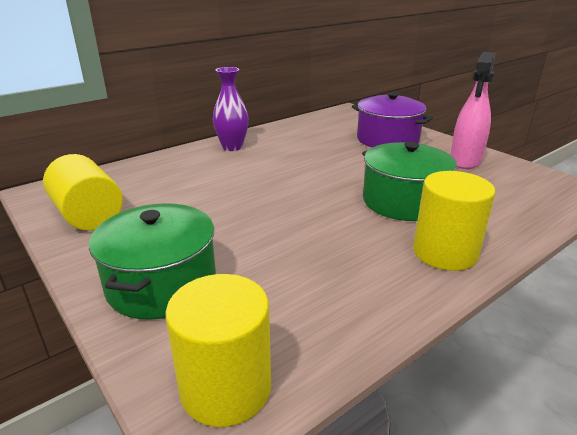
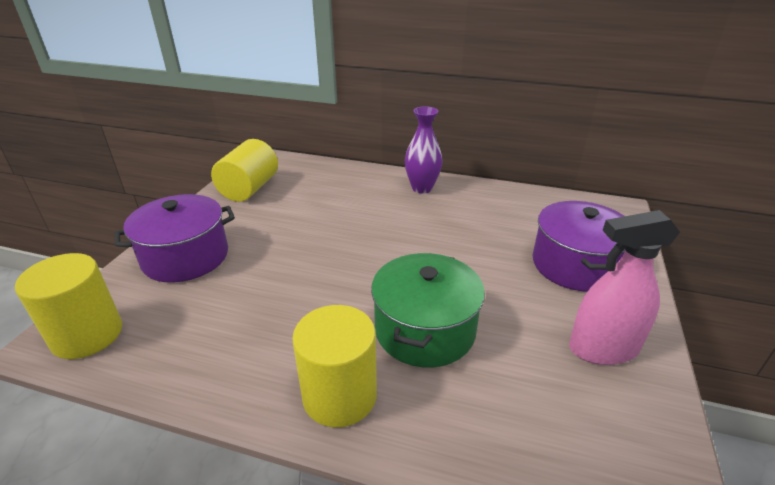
camera: 55 degrees right, 5 degrees up
(162, 284) = (185, 257): green pot -> purple pot

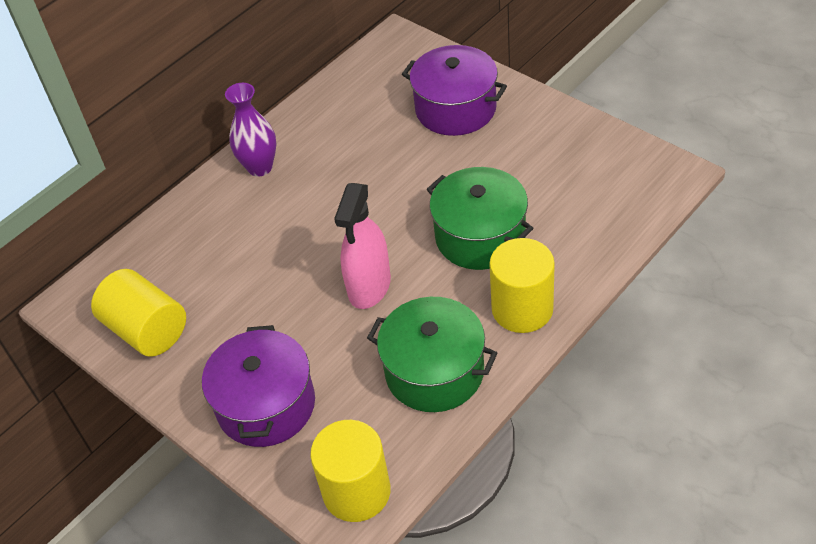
camera: 60 degrees left, 15 degrees up
(235, 347) = (434, 371): none -> green pot
(603, 348) = (551, 140): pink spray bottle -> pink spray bottle (369, 286)

